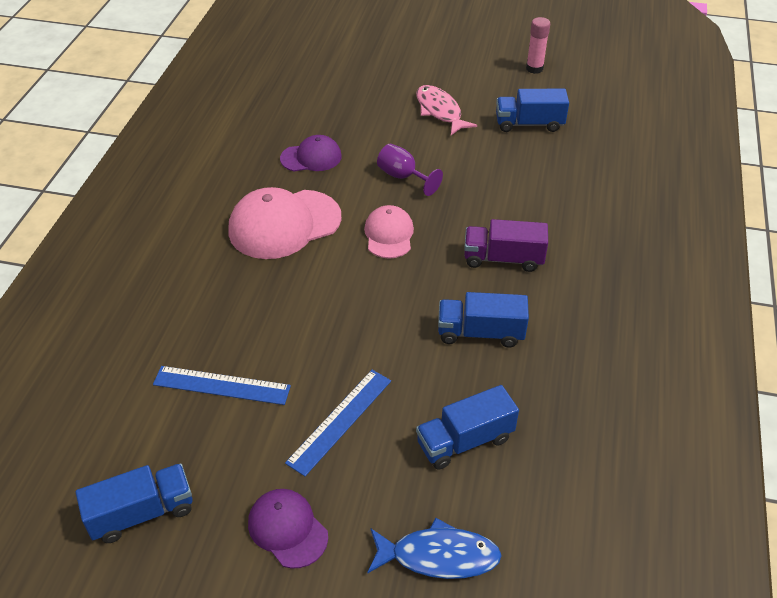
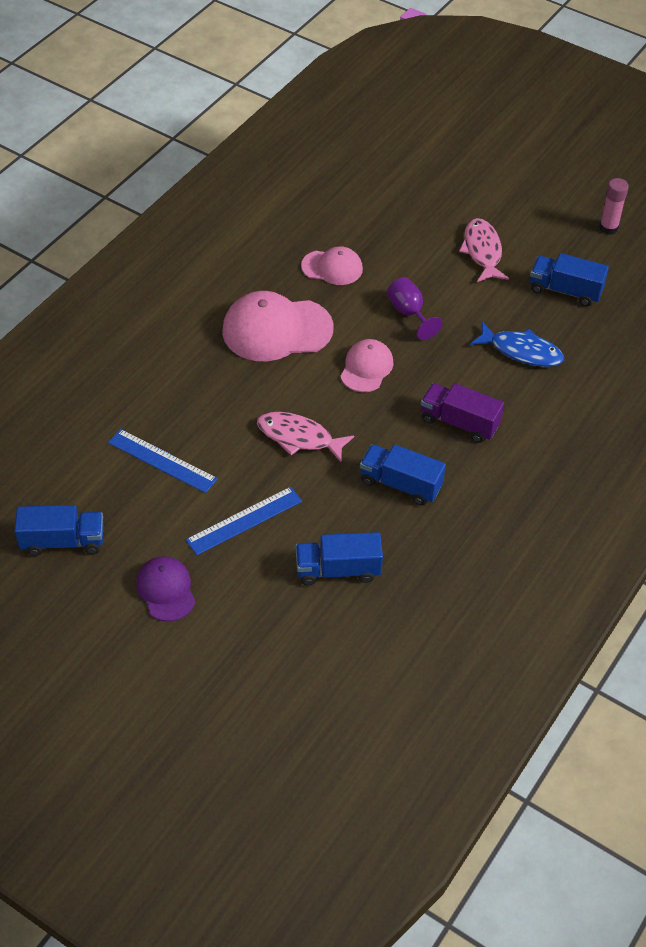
camera: 20 degrees right, 5 degrees up
(311, 157) = (332, 267): purple cap -> pink cap
(356, 318) = (299, 437): none -> pink fish
(438, 556) = (271, 648): blue fish -> blue fish (521, 351)

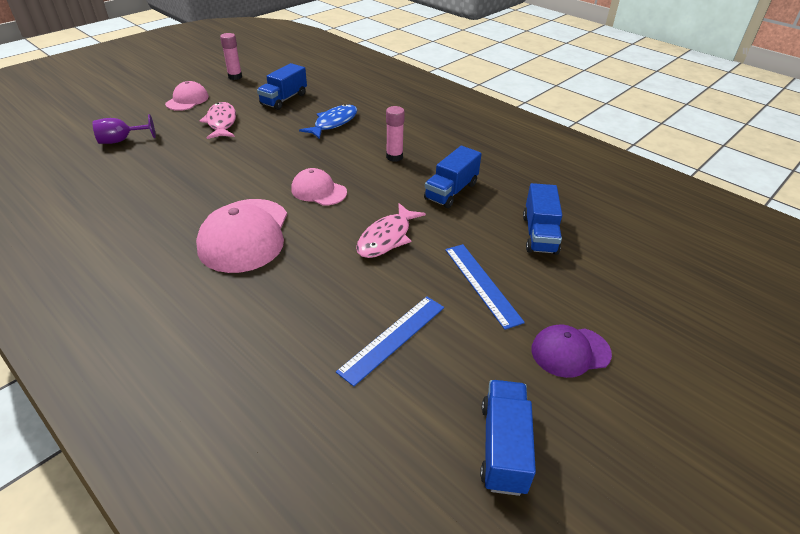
camera: 80 degrees left, 10 degrees down
(332, 267) = (185, 193): pink cap -> pink cap (187, 100)
(409, 313) = (267, 162): purple goblet -> purple goblet (121, 140)
(459, 422) = (394, 157): purple truck -> pink glue stick
(482, 251) = (221, 122): pink fish -> pink fish turned 75 degrees clockwise

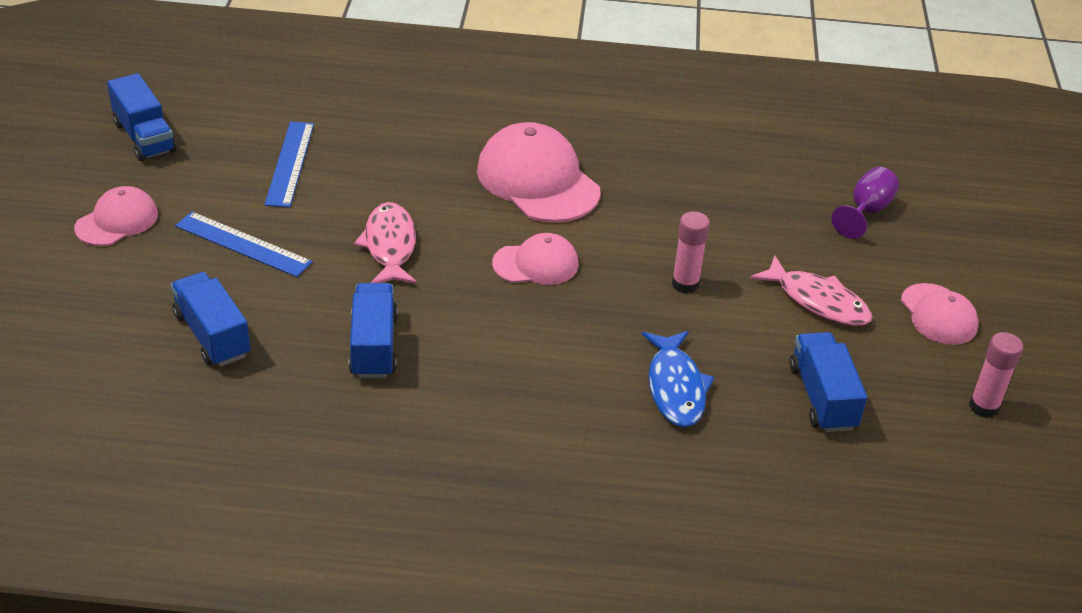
camera: 140 degrees right, 0 degrees up
(394, 157) = (508, 367): pink glue stick -> pink glue stick (685, 284)
(570, 352) = (117, 221): purple cap -> pink cap

